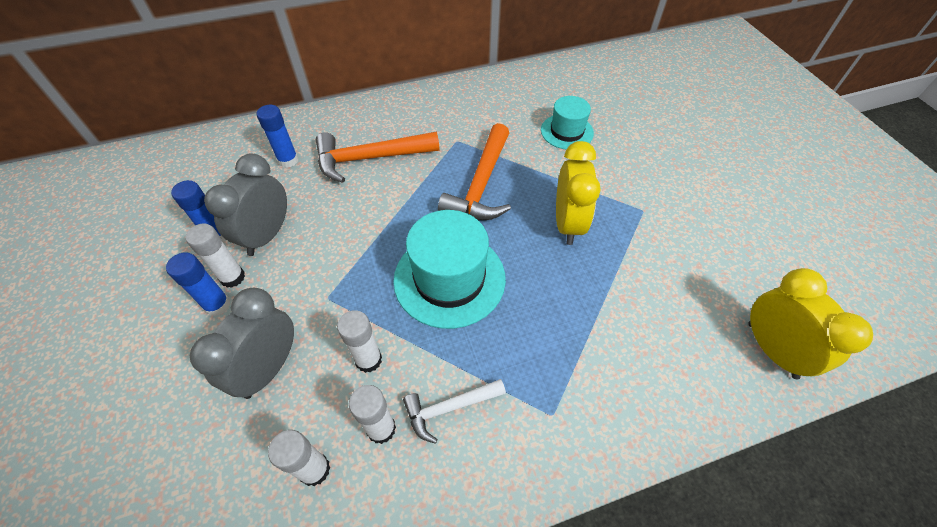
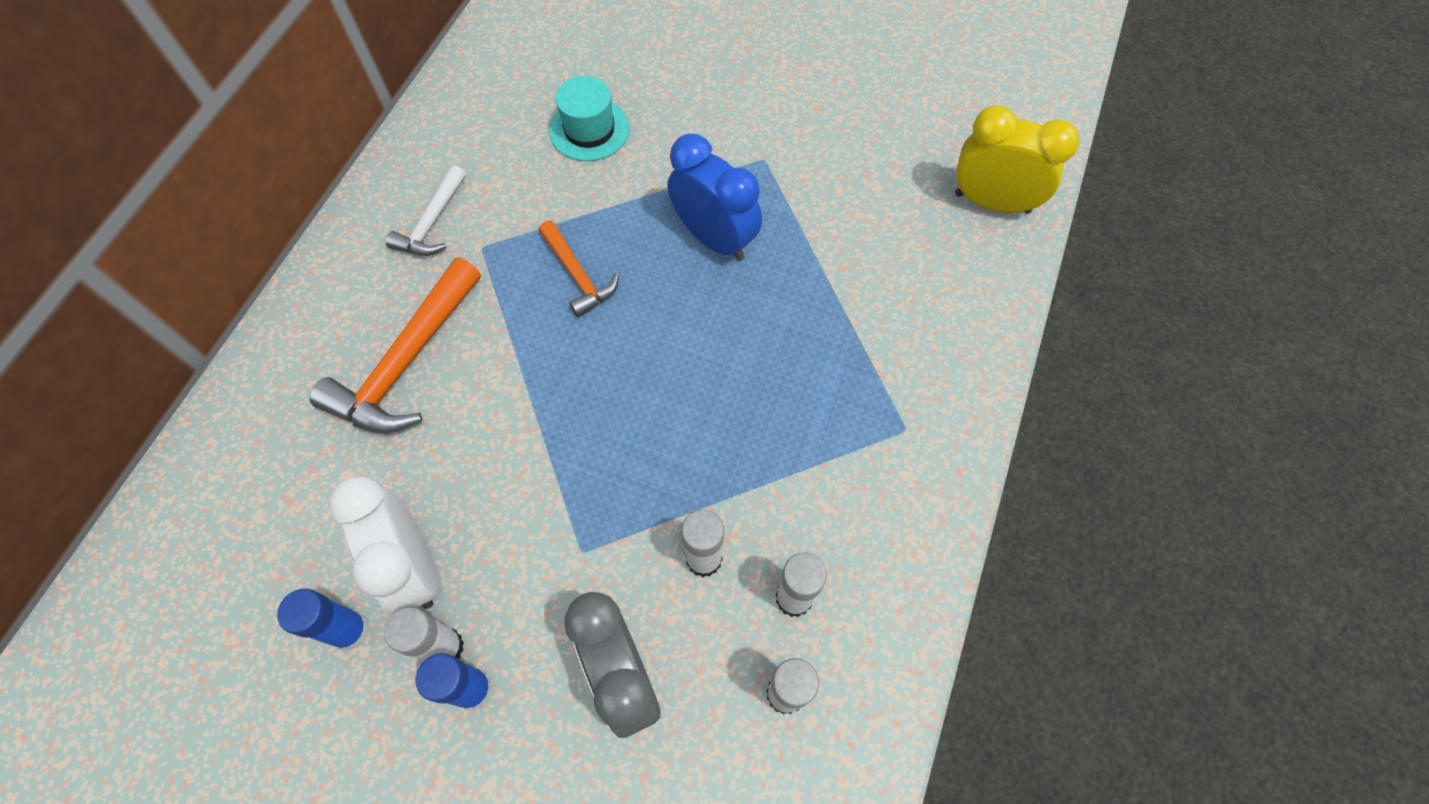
camera: 50 degrees left, 10 degrees up
(267, 235) = (414, 566): grey clock -> white clock
(288, 160) = (301, 463): blue glue stick -> none
(449, 279) = (675, 405): turquoise hat -> none
(449, 408) = (825, 517): white hammer -> white hammer (432, 223)
(481, 185) = (578, 276): orange hammer -> orange hammer, size x0.58
(568, 224) = (714, 238): yellow clock -> blue clock

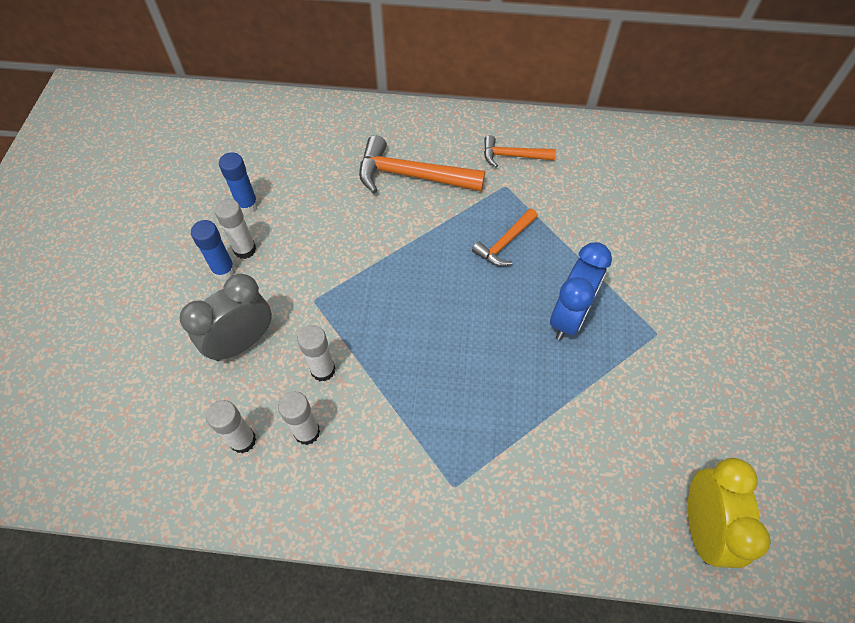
camera: 75 degrees right, 5 degrees down
(414, 566) = (288, 221): white clock -> none
(432, 223) = (512, 156): white hammer -> orange hammer
(589, 130) = (626, 216): turquoise hat -> none

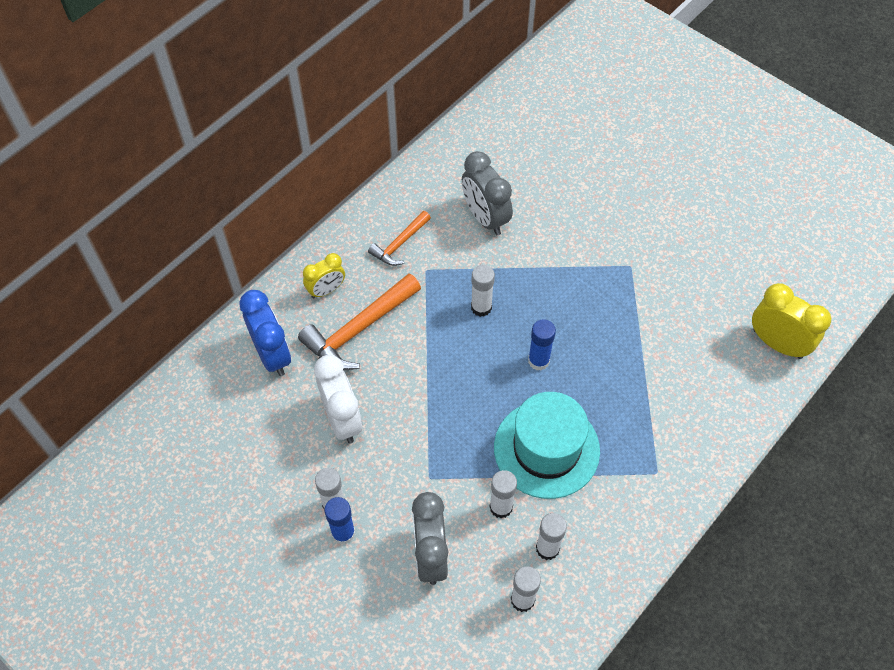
camera: 55 degrees left, 0 degrees up
(247, 205) = (284, 477): blue glue stick -> blue glue stick (538, 361)
(323, 212) = (342, 419): none -> white clock
(406, 373) = (546, 449): none -> turquoise hat
(428, 137) = (326, 290): none -> yellow clock
(505, 243) = (481, 307): orange hammer -> white glue stick
(569, 317) = (578, 310): blue clock -> blue clock (272, 354)
(594, 196) = (485, 218): none -> grey clock

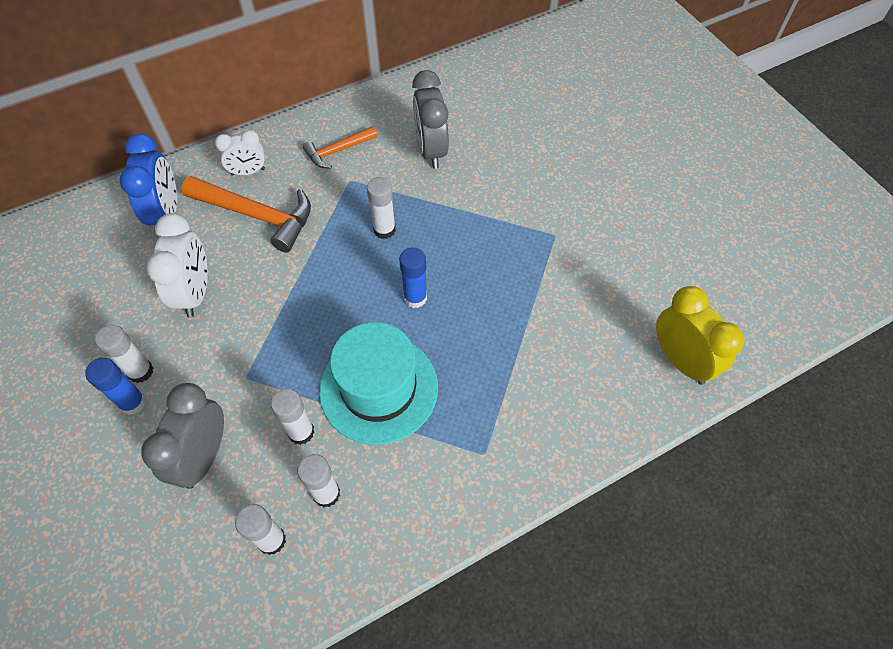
camera: 20 degrees right, 0 degrees up
(326, 290) = (248, 172): yellow clock -> white clock
(358, 330) = (257, 215): orange hammer -> orange hammer turned 135 degrees counterclockwise

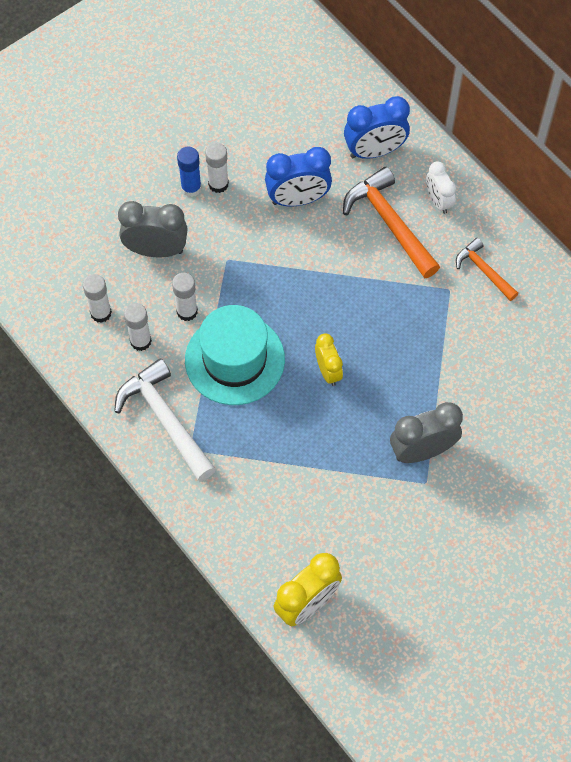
camera: 80 degrees right, 5 degrees up
(195, 293) = (298, 199): white clock -> blue clock
(257, 215) = (389, 223): orange hammer -> orange hammer turned 135 degrees clockwise
(384, 230) = (397, 331): white glue stick -> none
(415, 298) = (328, 371): blue glue stick -> yellow clock
(431, 150) = (506, 354): grey clock -> grey clock (422, 450)
(440, 478) = (165, 419): none -> white hammer

